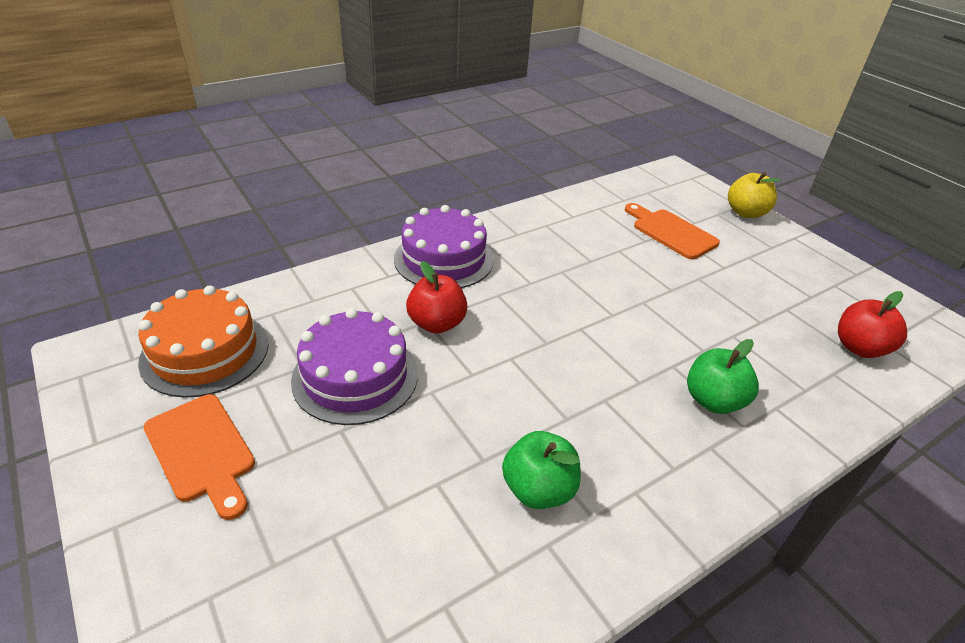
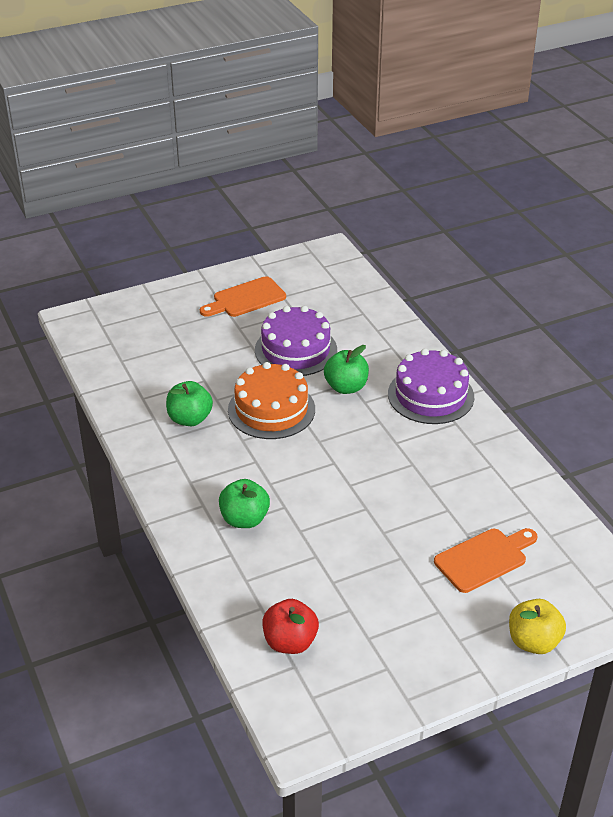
camera: 100 degrees right, 0 degrees up
(205, 352) = (326, 291): orange cake -> orange cake (271, 409)
(437, 323) = (346, 387): red apple -> green apple

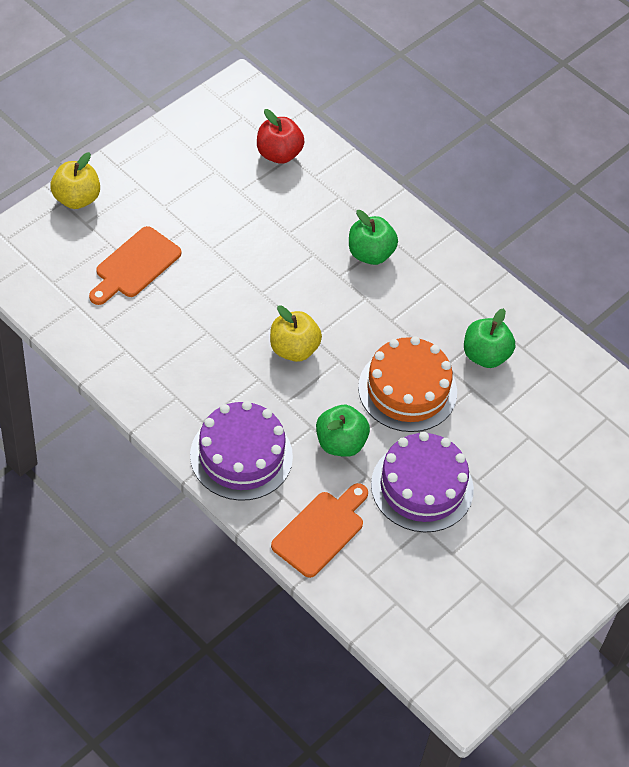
camera: 155 degrees right, 15 degrees up
(245, 299) = (525, 561): orange cutting board -> orange cutting board (321, 531)
(355, 457) = (293, 349): none -> yellow apple

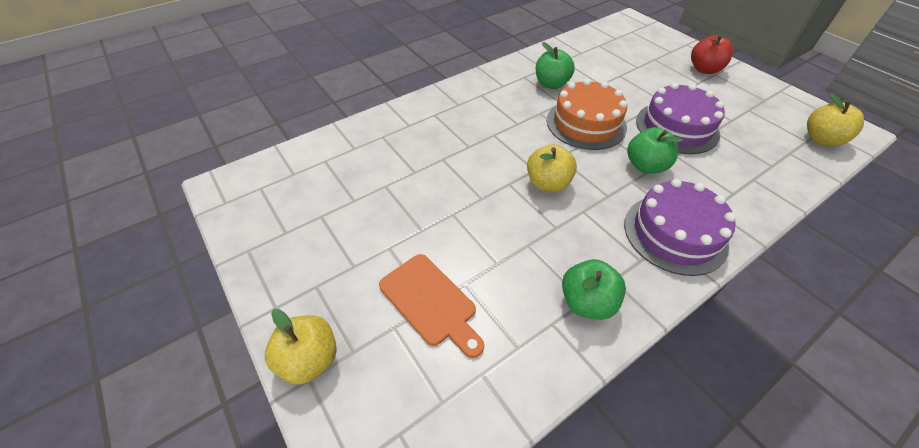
camera: 75 degrees left, 5 degrees down
(278, 154) = (318, 168): red apple -> red apple (704, 69)
(321, 531) = (740, 188): orange cutting board -> none
(370, 254) = (448, 126): green apple -> green apple (587, 302)
(432, 648) = (821, 139): none -> yellow apple

